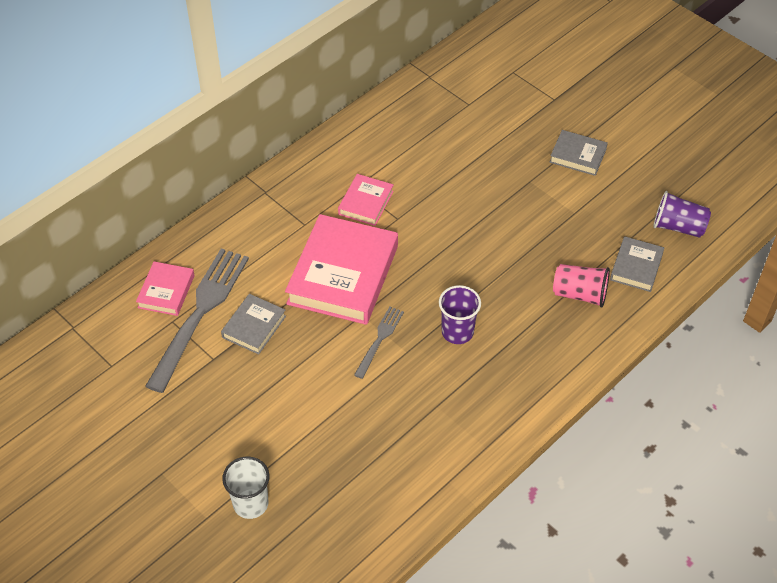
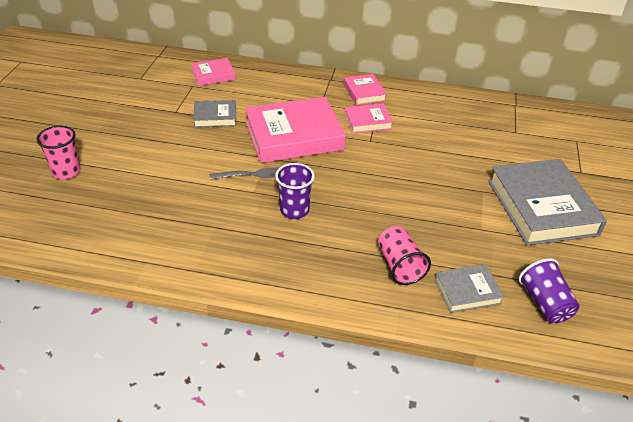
camera: 55 degrees right, 10 degrees down
(200, 314) = (207, 93): grey fork -> none
(250, 503) = (66, 171): white cup -> pink cup
(313, 177) = (364, 92): none -> pink book
(578, 156) = (542, 207): grey book -> grey book, size x2.00

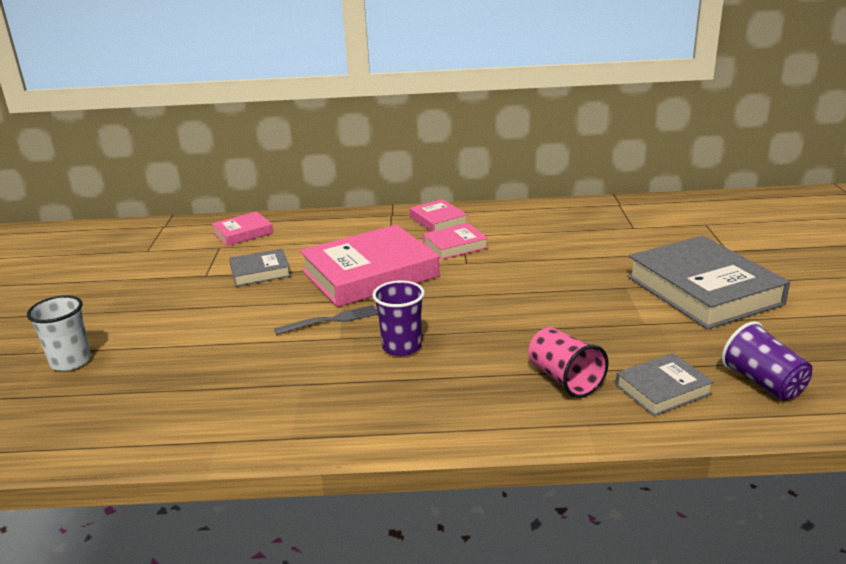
camera: 10 degrees left, 15 degrees down
(66, 171) = (70, 361): pink cup -> white cup

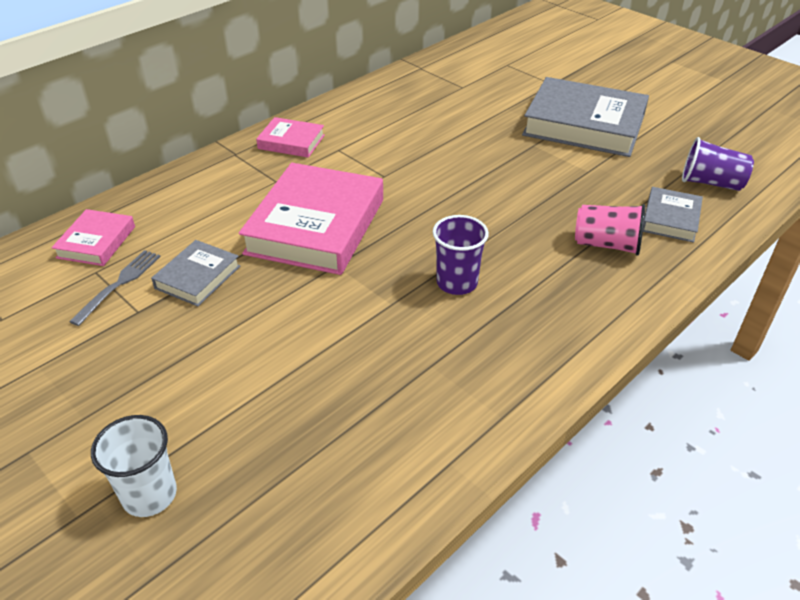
camera: 45 degrees left, 15 degrees up
(331, 320) = (356, 291): grey fork -> grey fork (119, 284)
(455, 245) = (348, 162): pink book -> none

